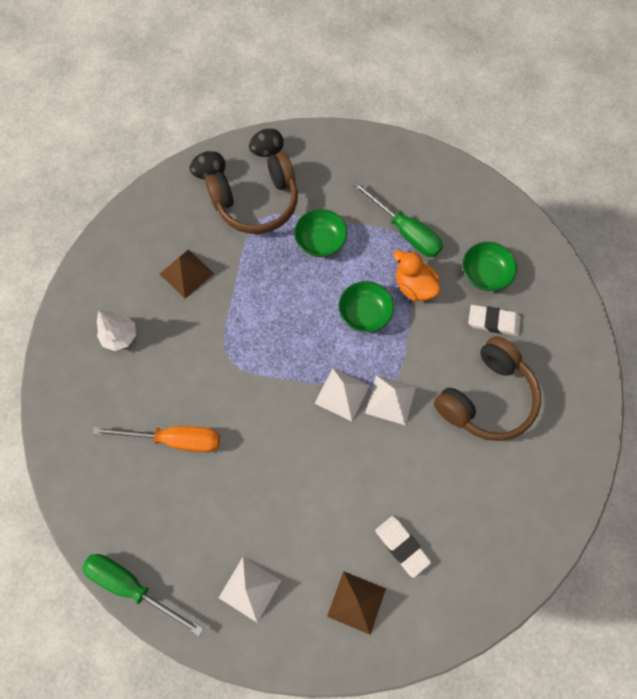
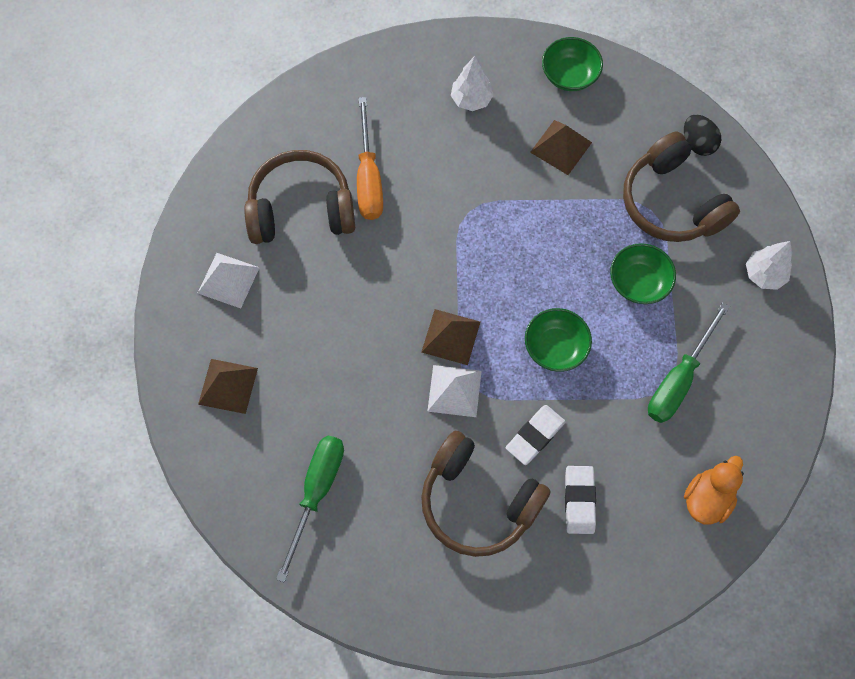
camera: 80 degrees right, 0 degrees up
(132, 586) = (217, 172): green screwdriver -> green screwdriver (316, 492)
(191, 507) = (301, 209): none -> brown headphones
(267, 151) = (748, 200): black egg -> none
(331, 155) = (764, 274): none -> white tree
(342, 394) = (450, 336): white pyramid -> brown pyramid
(402, 546) = (291, 425): white eraser -> white eraser (535, 436)
(414, 286) = (605, 399): orange duck -> orange duck (707, 498)
(485, 274) = (643, 484): green bowl -> green bowl (569, 75)

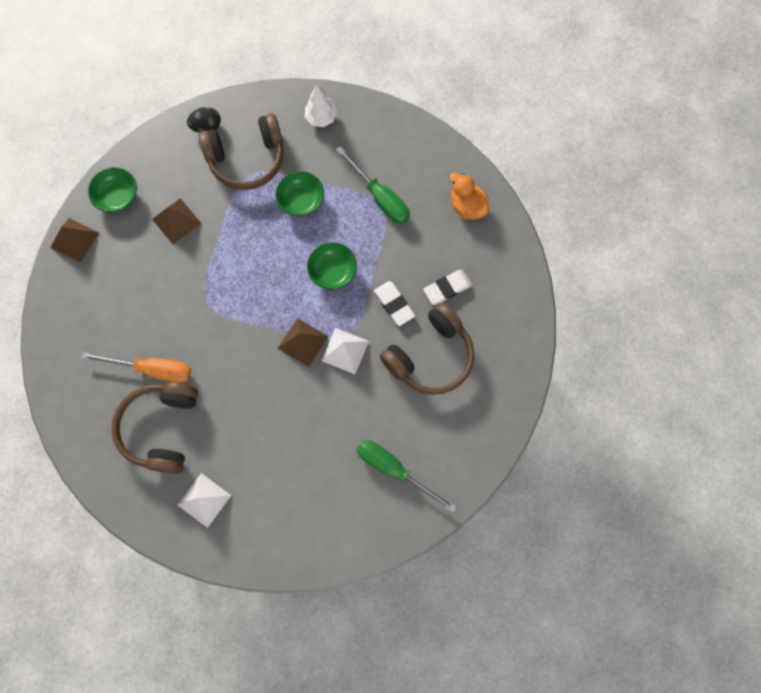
camera: 75 degrees left, 5 degrees up
(228, 386) = (292, 519): brown pyramid -> brown pyramid (74, 240)
(471, 100) = (112, 274): white tree -> none
(579, 500) = (447, 288): white eraser -> white eraser turned 45 degrees counterclockwise

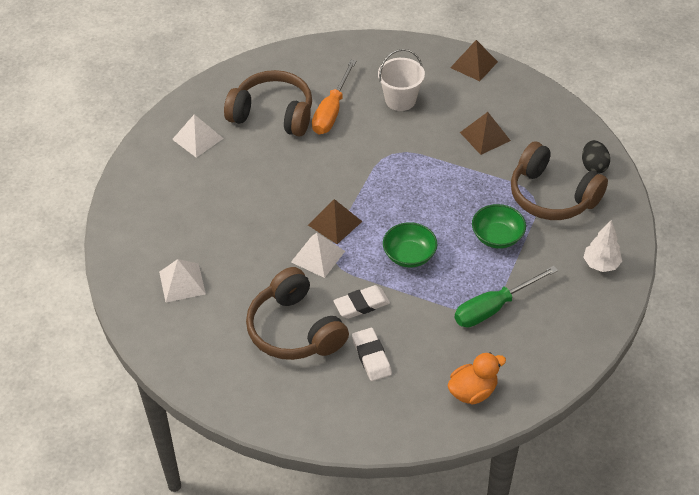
camera: 100 degrees right, 25 degrees down
(118, 197) = (517, 95): green bowl -> none
(131, 304) = (400, 100): none -> white bucket
(247, 159) = (552, 196): brown headphones -> brown headphones turned 45 degrees counterclockwise
(394, 469) = (182, 282): green screwdriver -> white pyramid

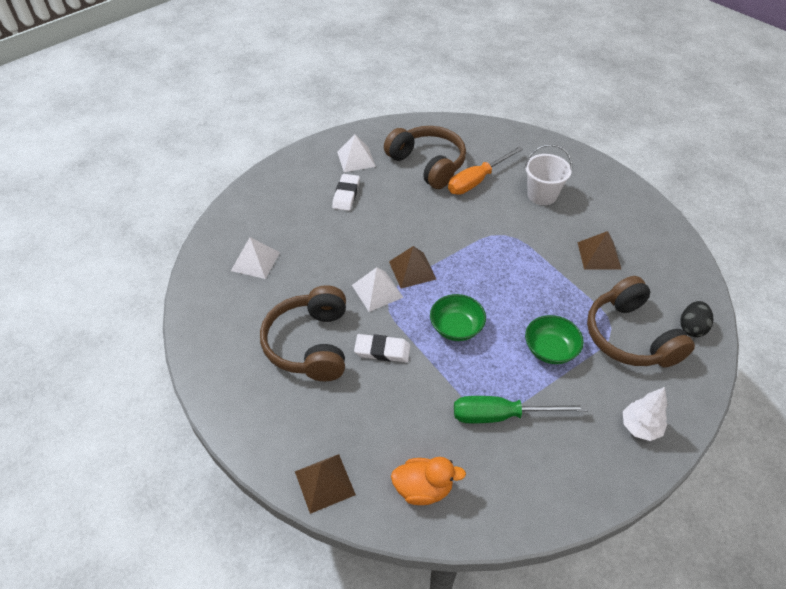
camera: 30 degrees right, 0 degrees up
(371, 357) = (355, 402): white eraser -> white eraser (346, 195)
(474, 64) = (628, 192): brown pyramid -> brown pyramid (324, 483)

